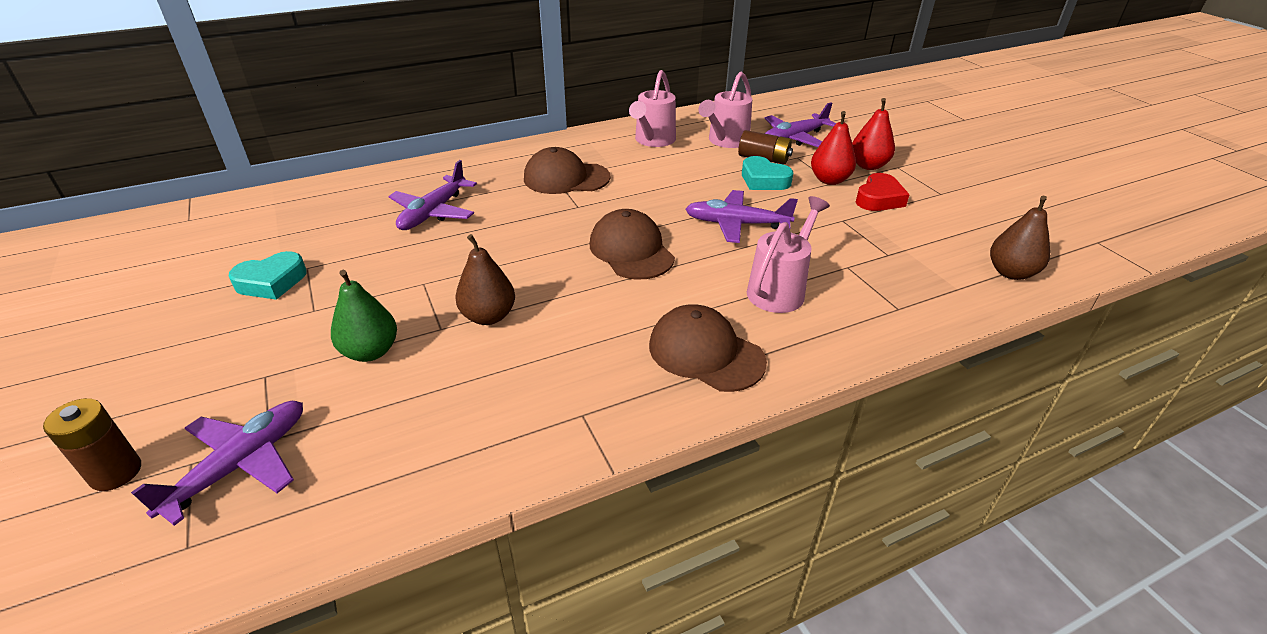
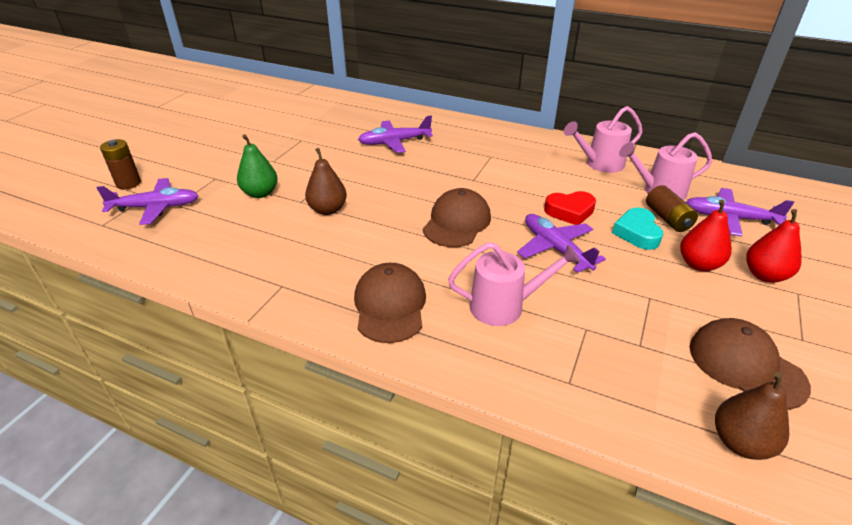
camera: 50 degrees right, 0 degrees up
(271, 282) = (280, 139): turquoise heart -> none
(566, 178) = (496, 159): brown cap -> brown cap (746, 365)
(879, 199) = (720, 304): red heart -> red heart (570, 211)

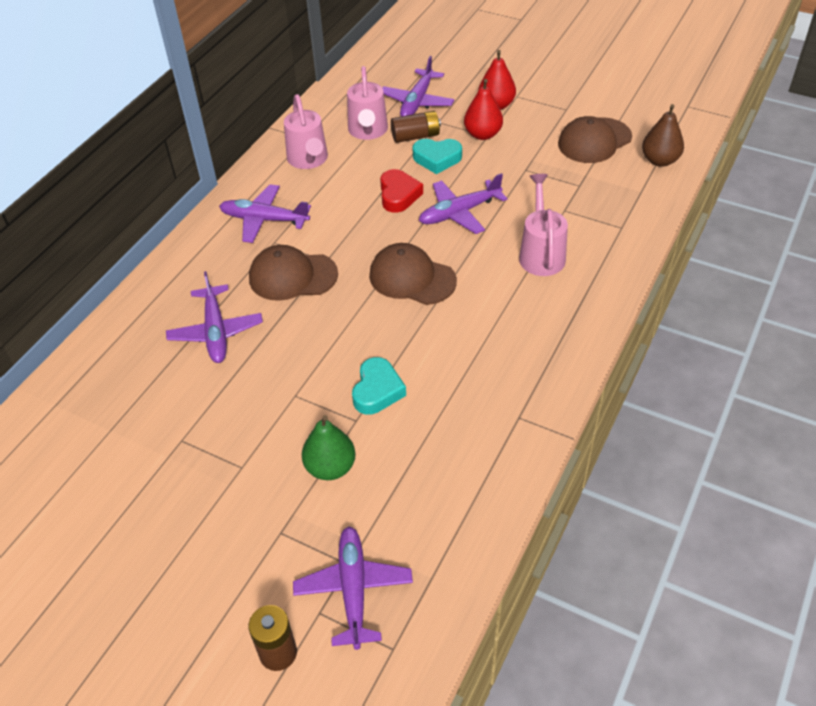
camera: 85 degrees left, 10 degrees up
(328, 209) = (377, 390): brown pear -> turquoise heart
(390, 305) = (544, 329): brown cap -> brown cap (292, 276)
(515, 150) = (264, 220): none -> purple plane

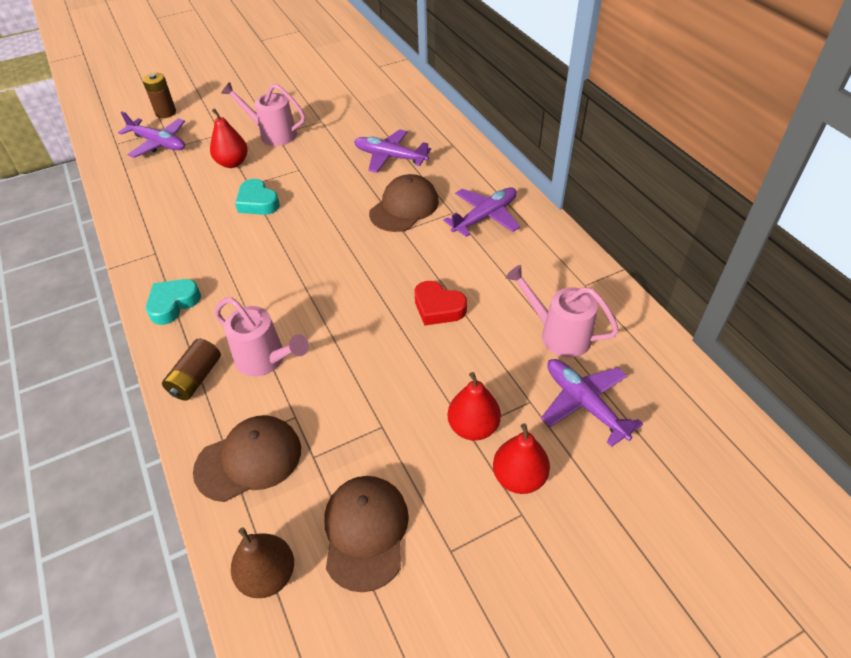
camera: 125 degrees right, 0 degrees up
(309, 160) = (545, 273): pink watering can -> pink watering can (272, 134)
(330, 467) = (232, 163): green pear -> red pear
(412, 278) = (332, 266): brown cap -> brown cap (249, 459)
(415, 136) = (518, 367): brown battery -> brown battery (196, 378)
(437, 159) = (466, 363): turquoise heart -> turquoise heart (173, 304)
(459, 213) = (373, 336): purple plane -> none

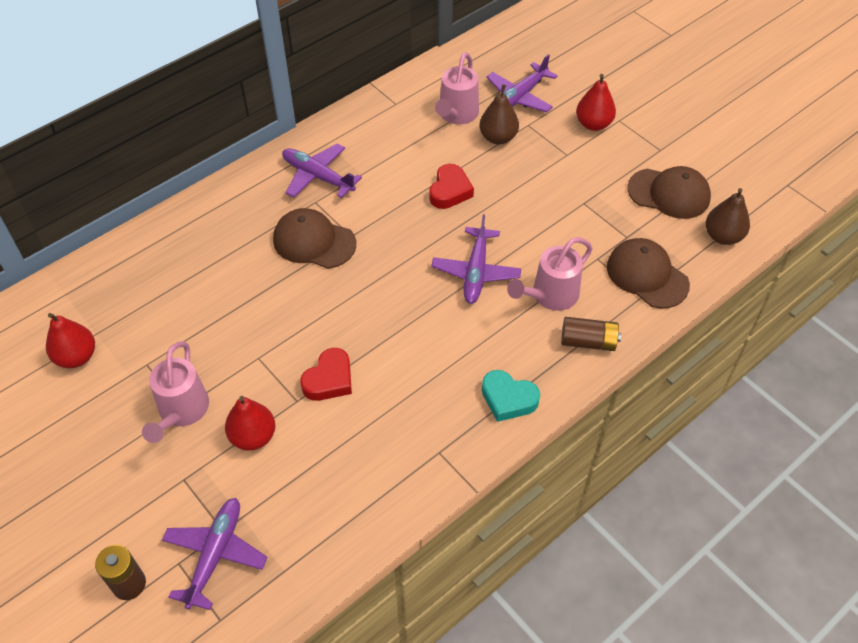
camera: 105 degrees left, 5 degrees up
(257, 202) = (329, 379): turquoise heart -> red heart
(266, 360) = (549, 296): pink watering can -> pink watering can turned 150 degrees counterclockwise
(365, 532) = (669, 193): brown cap -> brown cap turned 150 degrees counterclockwise
(390, 157) = (223, 272): purple plane -> purple plane (476, 272)
(473, 427) = (563, 152): red pear -> red pear (76, 357)
(512, 366) = (498, 137): none -> brown pear

